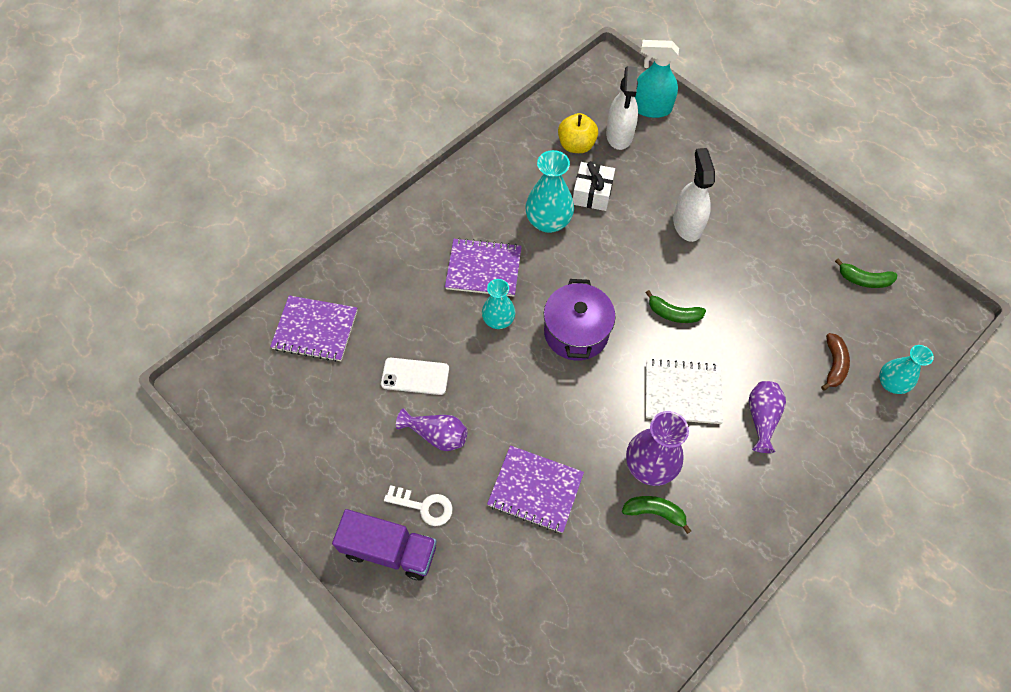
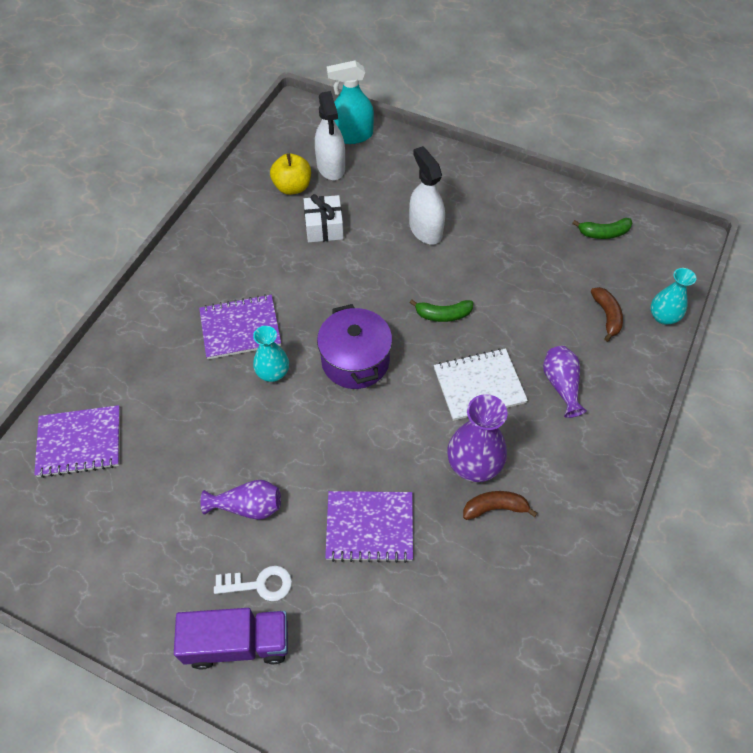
camera: 20 degrees left, 5 degrees down
(415, 376) = (205, 455): white phone -> none
(548, 221) = (290, 265): turquoise vase -> none
(654, 512) = (495, 508): green banana -> brown banana

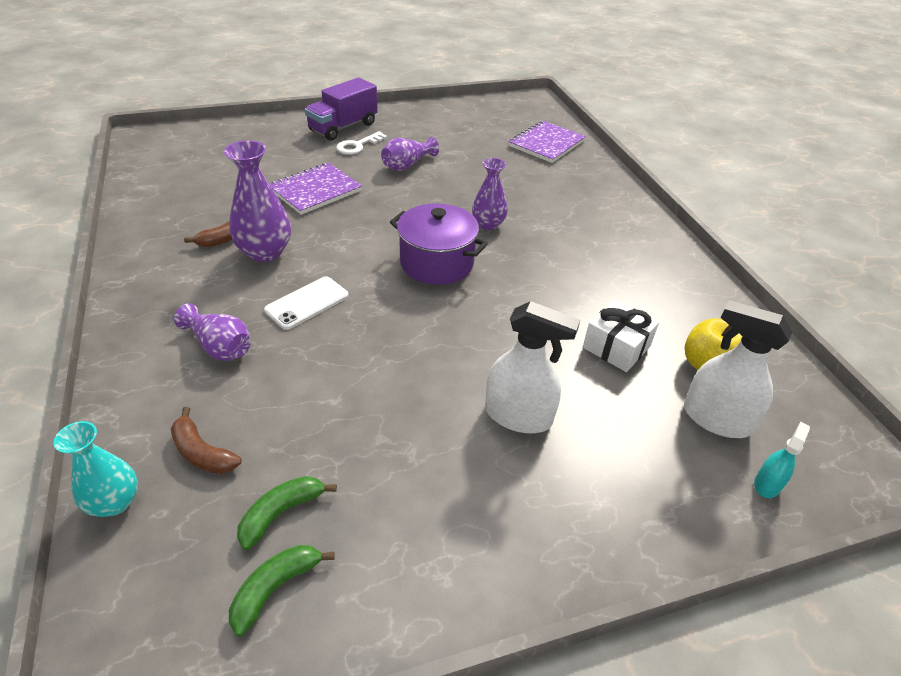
camera: 135 degrees right, 15 degrees down
(240, 328) = (553, 235): purple notebook -> none
(273, 373) = (488, 224): turquoise vase -> purple vase
(352, 135) = (767, 484): turquoise spray bottle -> turquoise spray bottle, size x0.52
(443, 315) = (400, 339): green banana -> green banana (281, 513)
(479, 385) = (307, 303): white notebook -> white phone

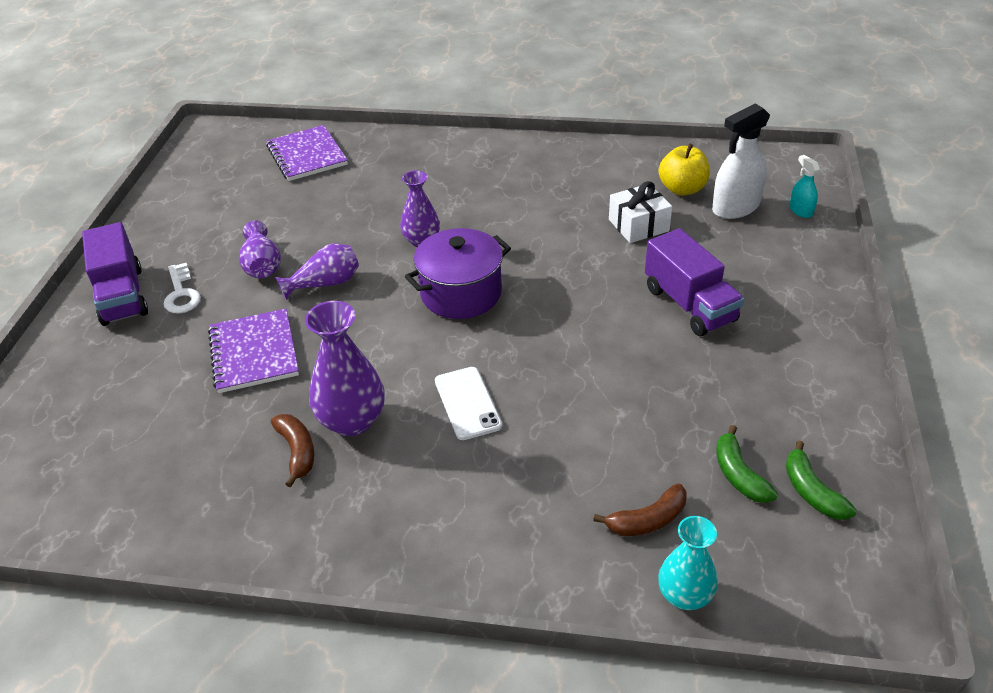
camera: 60 degrees left, 0 degrees up
(219, 347) = (500, 486): purple vase -> purple vase (325, 284)
(518, 415) = (689, 304): white spray bottle -> purple truck

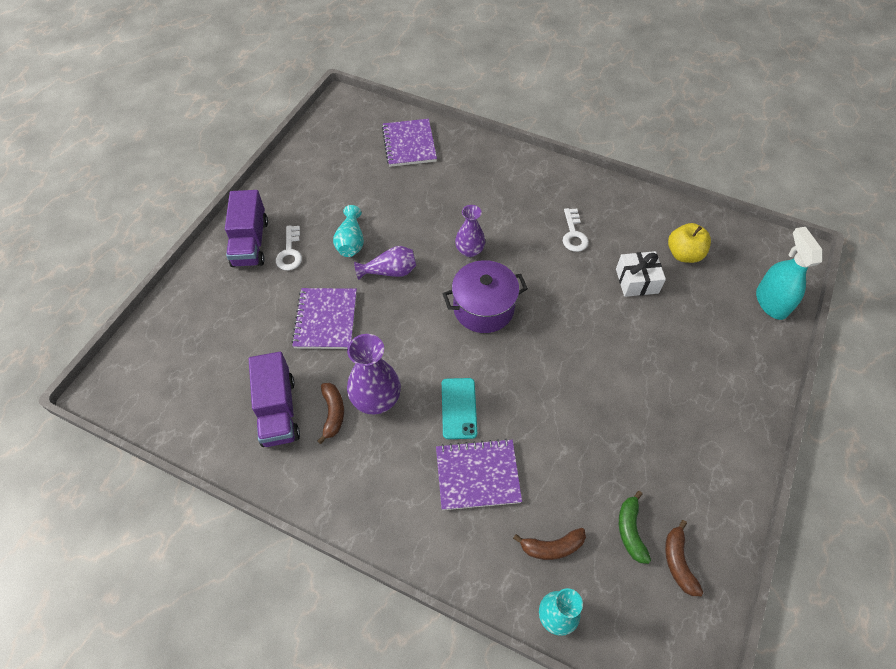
camera: 15 degrees right, 15 degrees up
(262, 265) = (351, 242): purple vase -> turquoise vase
(467, 403) = (459, 408): white phone -> turquoise phone
(519, 468) = (477, 475): none -> purple notebook
(544, 198) = (573, 234): none -> white key
(689, 304) = (649, 368): purple truck -> purple truck (278, 410)
(735, 207) = (719, 284): white spray bottle -> none
(800, 211) = (771, 302): turquoise spray bottle -> turquoise spray bottle, size x1.92
(811, 491) = (678, 562): green banana -> brown banana

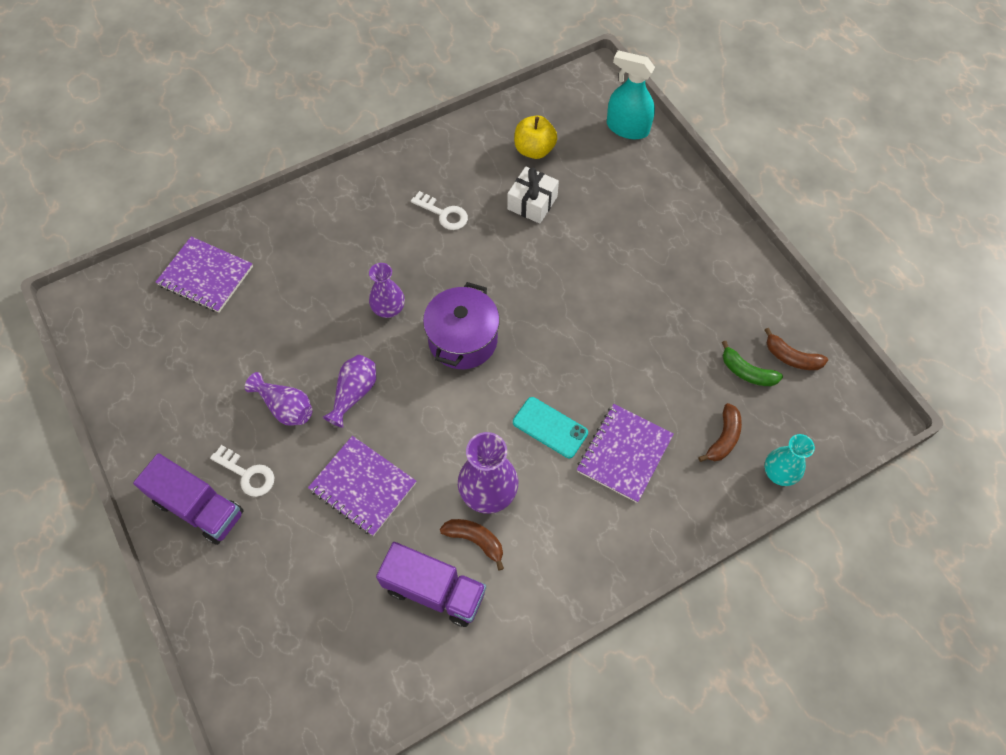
camera: 55 degrees left, 5 degrees up
(351, 242) = (285, 407): turquoise vase -> purple vase

